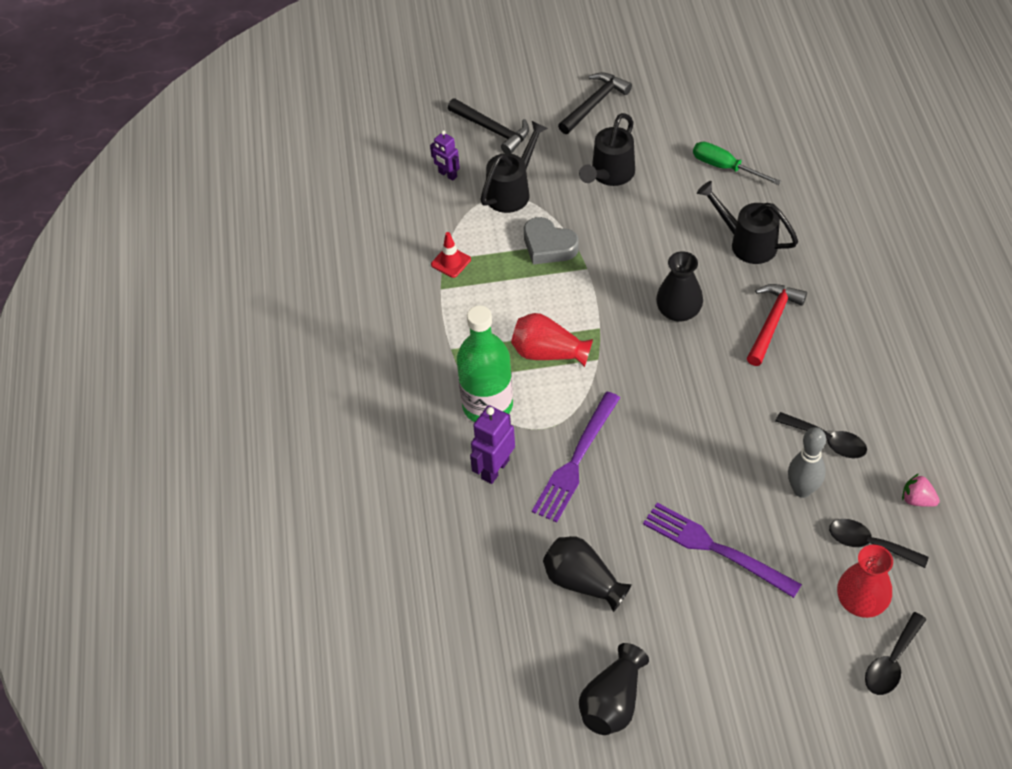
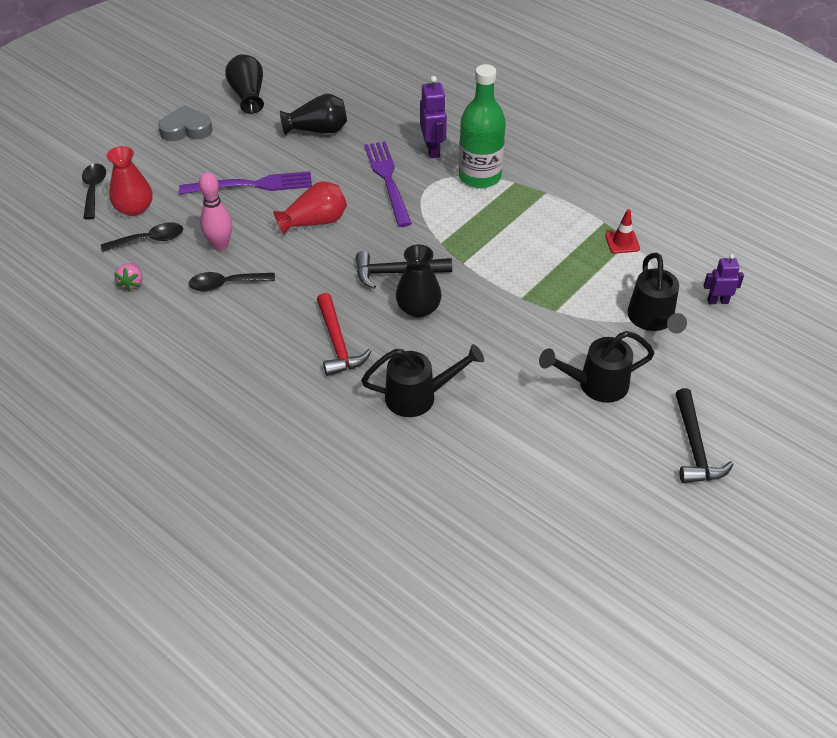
camera: 135 degrees right, 5 degrees down
(492, 130) = (740, 361): black hammer -> black hammer (397, 273)
(548, 246) = (570, 296): grey heart -> grey heart (186, 129)
(548, 353) = (479, 226): red vase -> red vase (314, 222)
(610, 174) = (596, 385): black watering can -> black watering can turned 90 degrees counterclockwise
(725, 167) = (508, 458): green screwdriver -> none
(802, 490) = (220, 245): grey bowling pin -> pink bowling pin
(917, 500) = (132, 283): pink strawberry -> pink strawberry turned 105 degrees clockwise

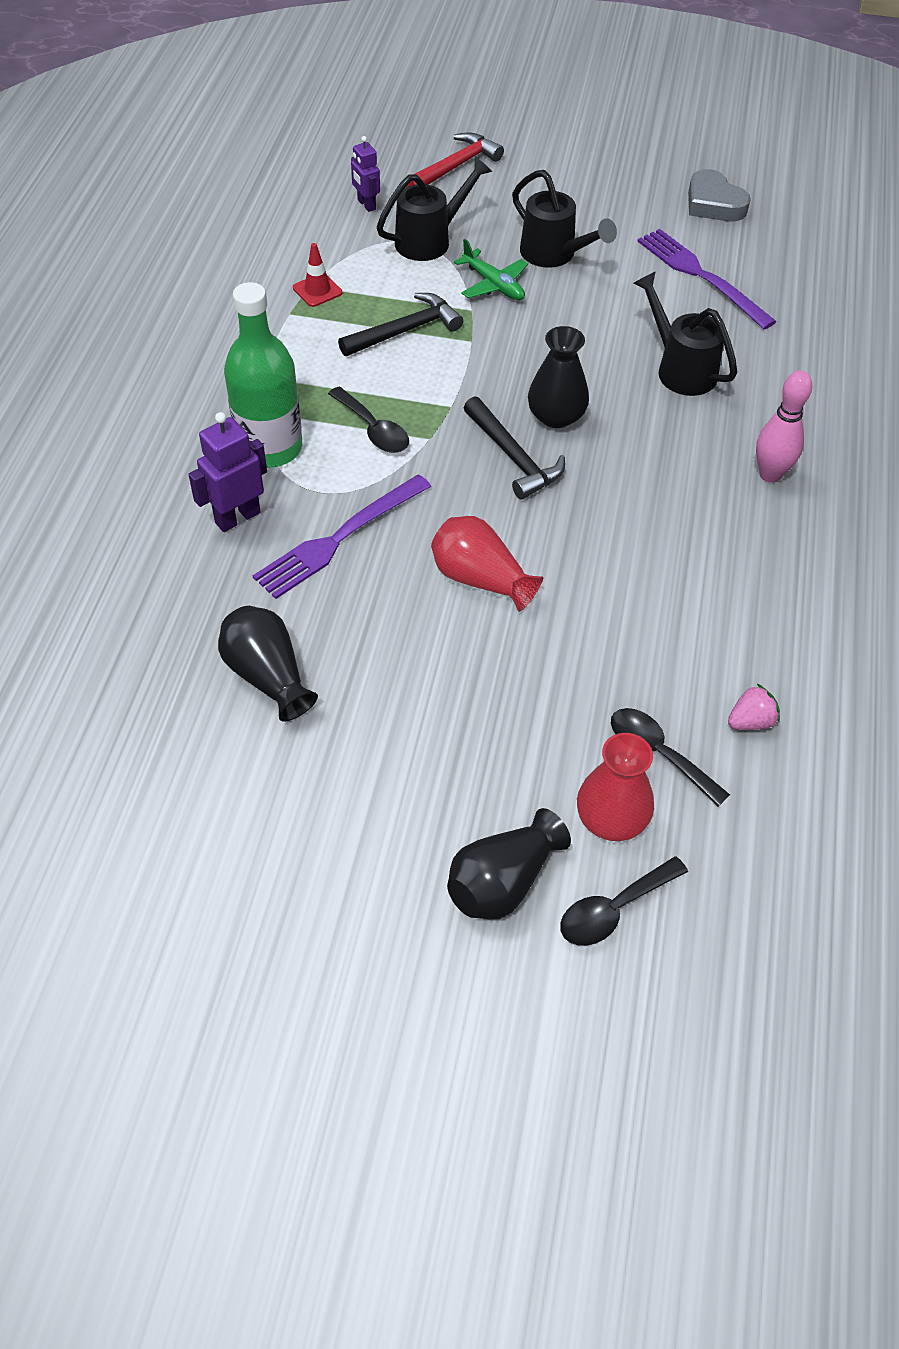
camera: 120 degrees left, 5 degrees up
(186, 129) = (374, 869): grey heart -> grey heart (713, 203)
(220, 245) = (603, 661): pink bowling pin -> pink bowling pin (770, 474)
(225, 284) = (666, 615): black spoon -> black spoon (373, 429)
(248, 95) = (222, 829): black vase -> black vase (502, 882)
(252, 185) = (454, 692): purple fork -> purple fork (701, 276)
(337, 343) = (666, 462): red hammer -> red hammer (455, 167)
(578, 334) = (493, 284): none -> green plane
(694, 446) = (575, 181): black hammer -> black hammer (405, 331)

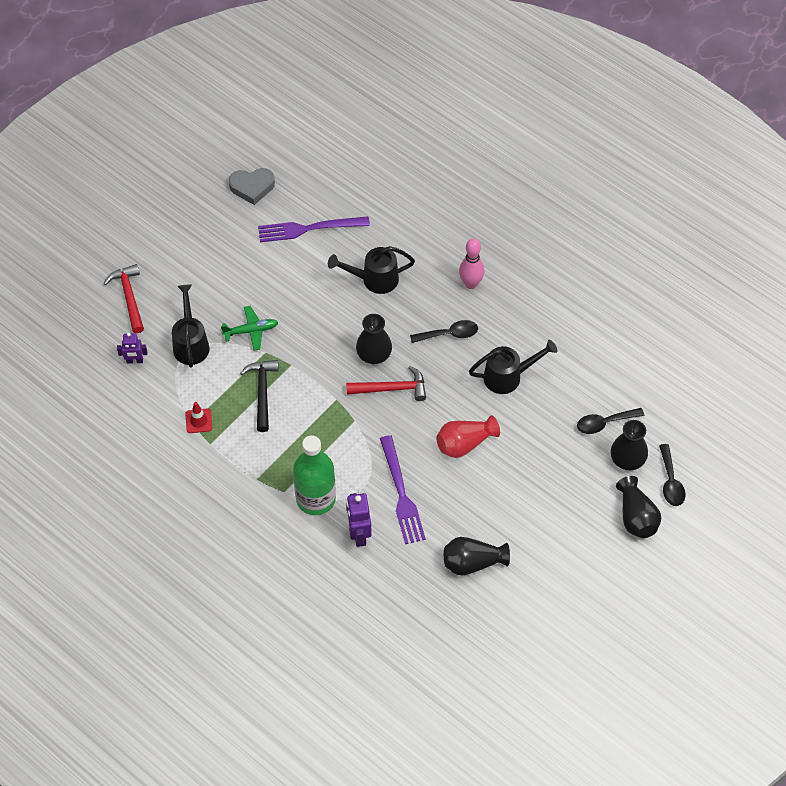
camera: 60 degrees left, 5 degrees up
(373, 429) = (332, 443): black spoon -> black spoon (449, 334)
(513, 457) = (391, 388): black hammer -> red hammer
(553, 254) = (244, 288): black watering can -> black watering can (508, 377)
(611, 819) = (627, 459): red vase -> black vase
(750, 721) = (607, 378): pink strawberry -> none

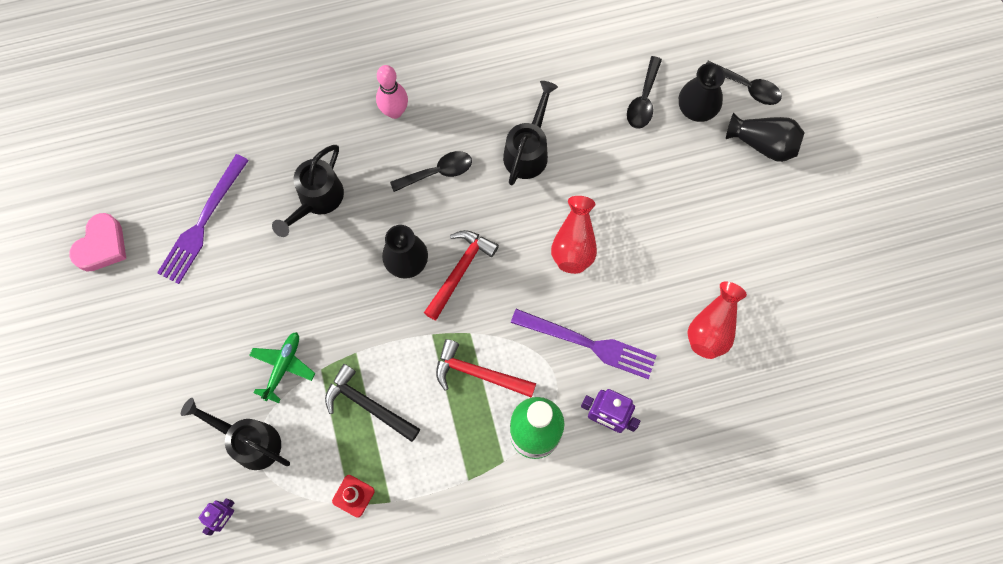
camera: 55 degrees left, 15 degrees up
(129, 297) = (138, 471): red hammer -> red hammer (479, 373)
(252, 187) = (102, 246): grey heart -> pink heart
(449, 334) = (438, 172): black spoon -> black spoon turned 45 degrees clockwise
(472, 563) = (712, 328): black vase -> red vase

